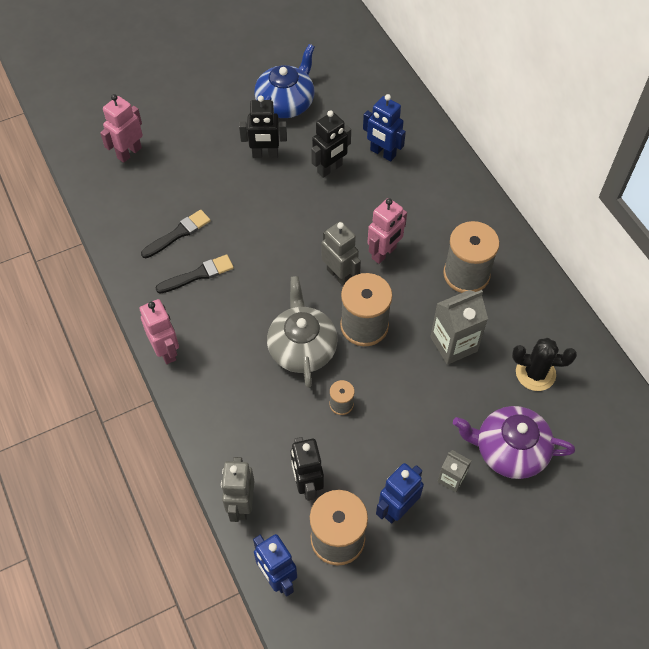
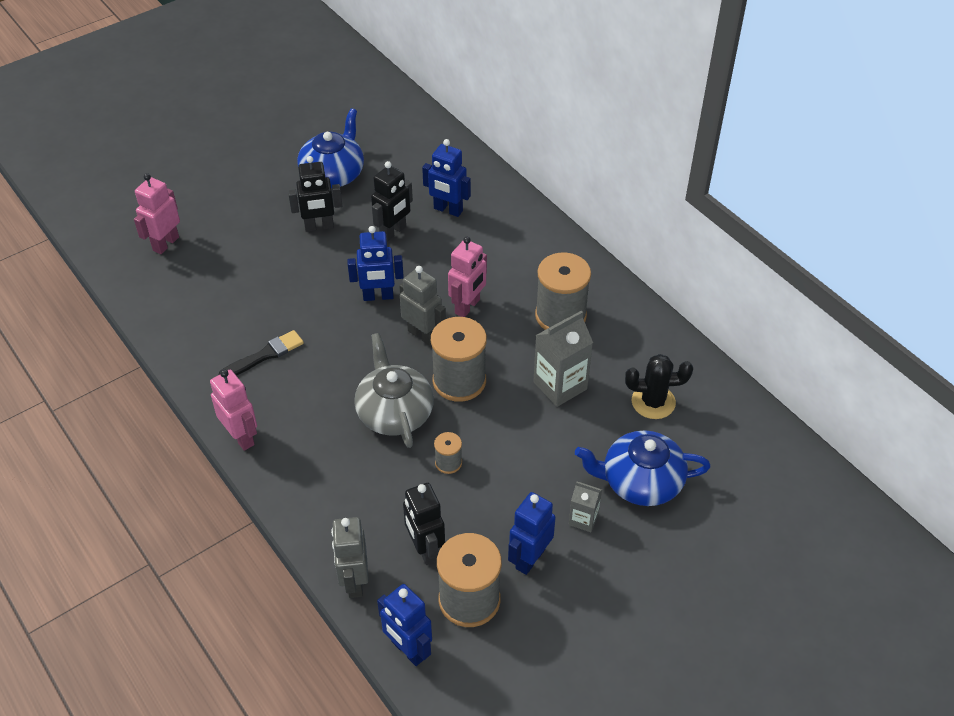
camera: 10 degrees left, 10 degrees down
(178, 233) = (235, 317): black brush -> none
(306, 231) = (378, 296): none -> blue robot
(509, 450) = (640, 481): purple teapot -> blue teapot

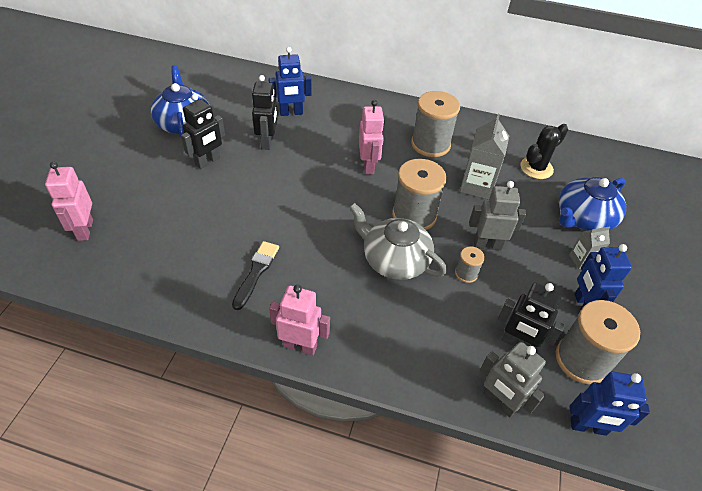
camera: 40 degrees left, 0 degrees up
(378, 296) = (300, 188): blue robot -> none
(423, 335) = (358, 198): grey robot -> grey robot (487, 245)

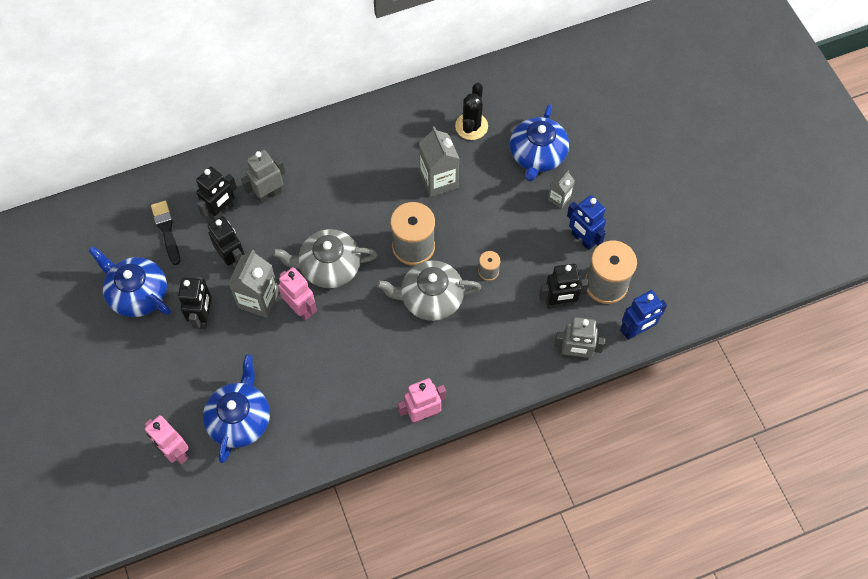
camera: 35 degrees left, 15 degrees up
(154, 241) = (240, 419): none -> blue teapot
(256, 272) = (341, 384): black brush -> black brush (166, 230)
(258, 175) = (258, 299): none -> grey carton
(291, 113) = (222, 212): blue robot -> black robot
(332, 188) = (329, 266): none -> grey teapot
(368, 166) = (339, 223): pink robot -> pink robot (301, 308)
(430, 144) = (370, 161): grey spool -> none
(487, 245) = (485, 234): grey robot -> grey robot (269, 194)

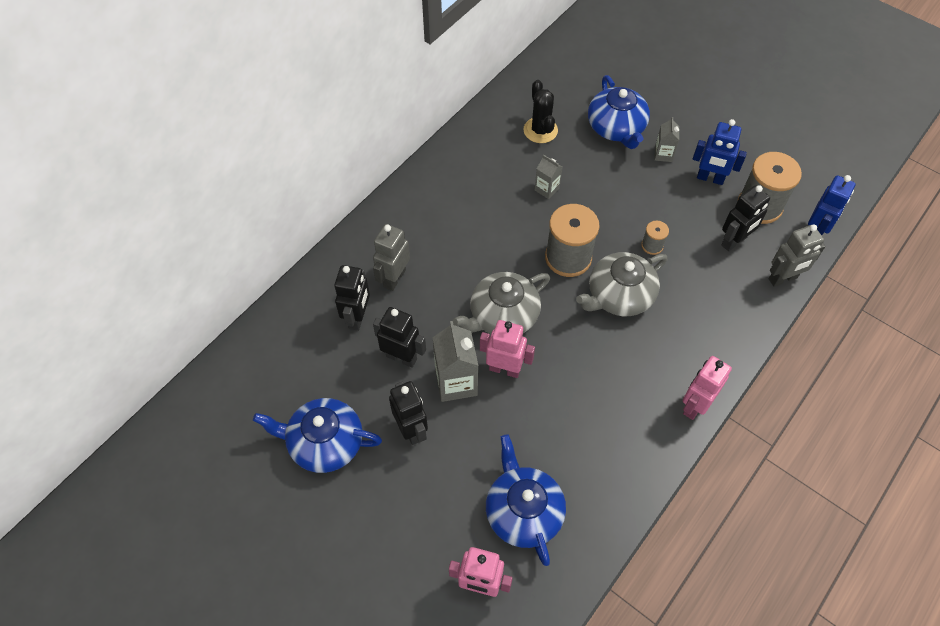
camera: 30 degrees left, 5 degrees down
(166, 230) = (311, 364): black brush -> none
(438, 180) = (546, 189): grey carton -> grey carton, size x0.56

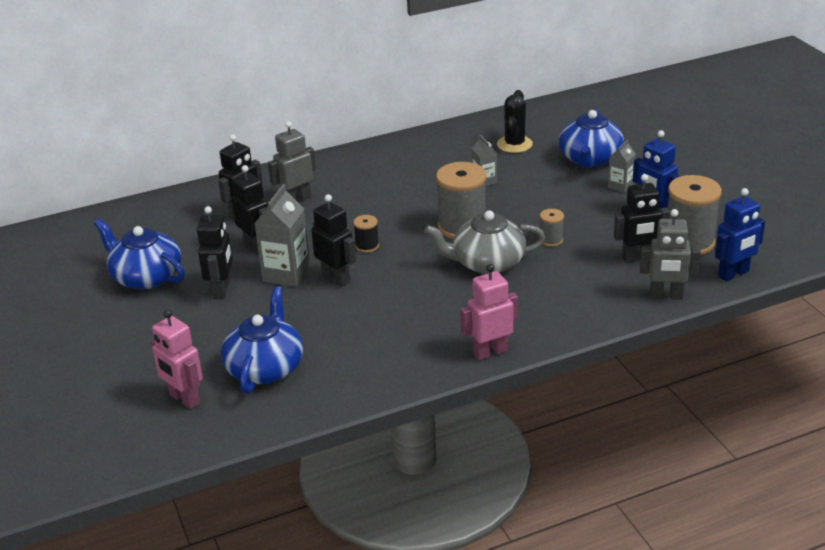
camera: 30 degrees right, 25 degrees down
(503, 315) = (367, 246): grey teapot -> black spool
(504, 369) = (336, 278): pink robot -> black robot

